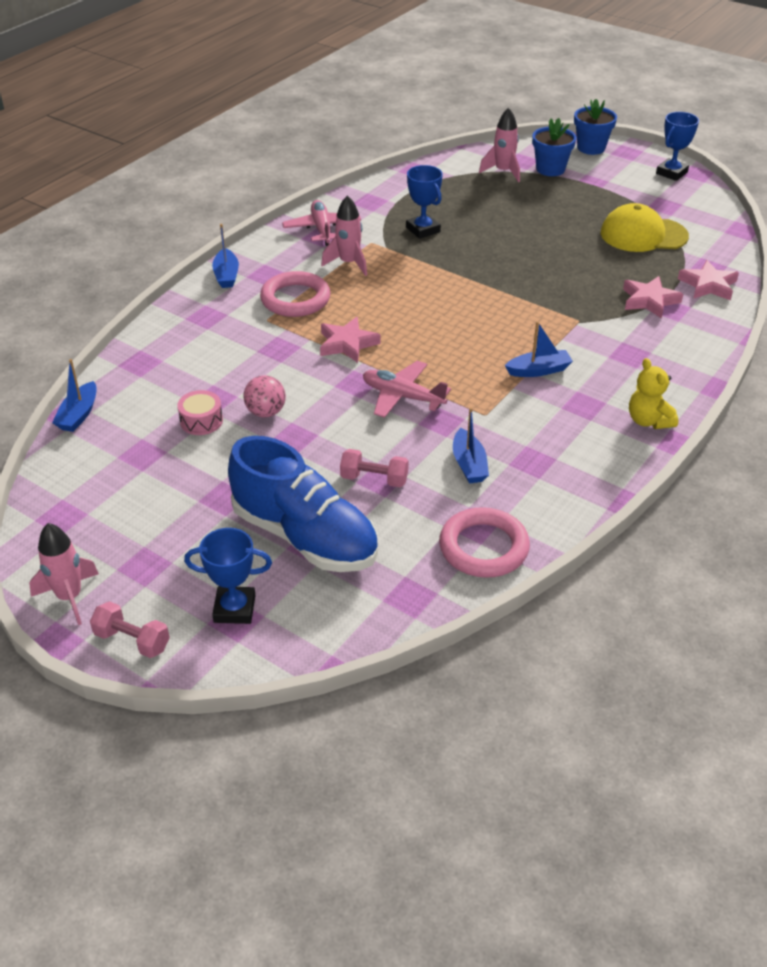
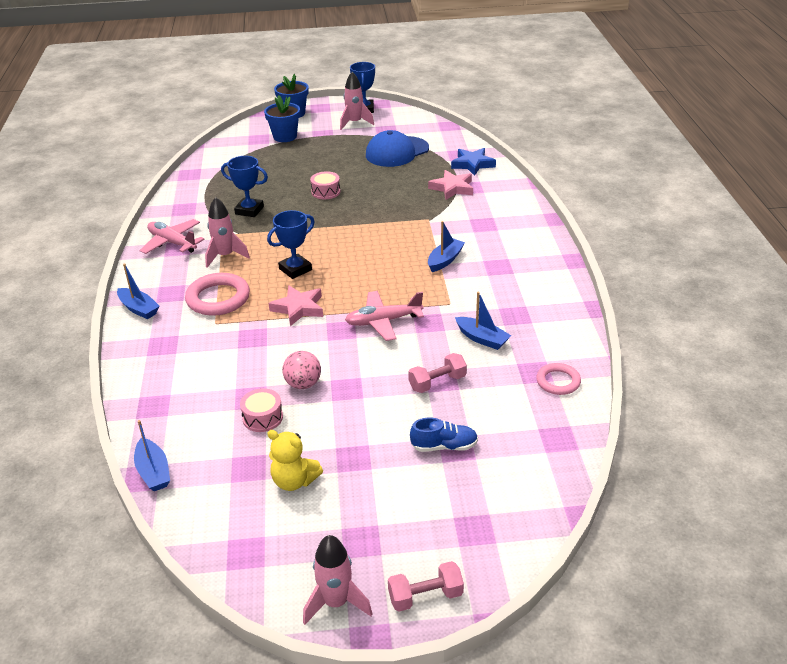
camera: 40 degrees left, 5 degrees down
(234, 609) = (464, 523): blue trophy -> blue trophy (295, 269)
(305, 536) = (444, 446): blue shoe -> blue shoe, size x0.43
(483, 547) = (558, 381): pink ring -> pink ring, size x0.60
(503, 172) = (255, 151): pink rocket -> pink rocket (355, 123)
(515, 244) = (326, 192): none -> pink drum
(643, 235) = (397, 152): yellow cap -> blue cap
(648, 421) = (545, 256): yellow teddy bear -> yellow teddy bear (294, 481)
(708, 285) = (472, 164): pink star -> blue star

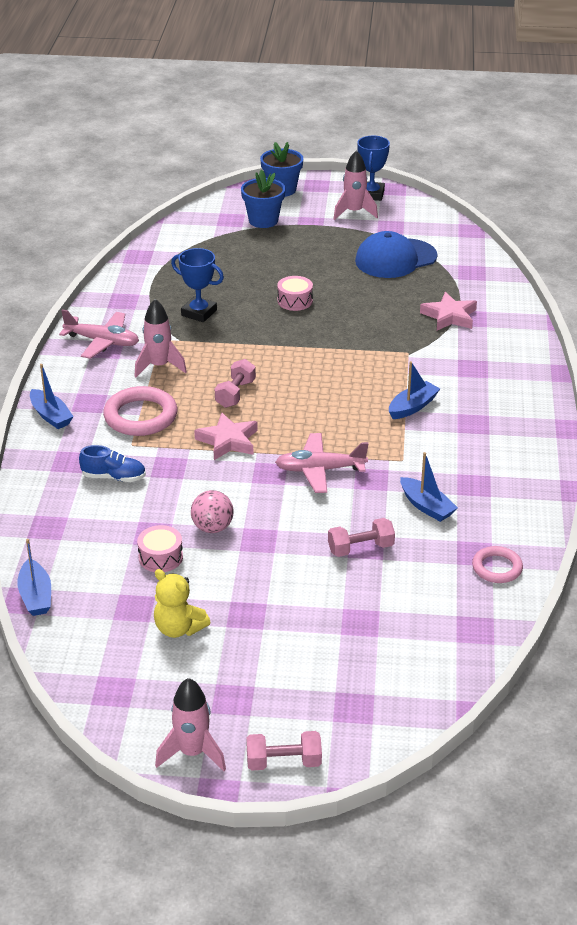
camera: 10 degrees right, 0 degrees up
(172, 243) = (102, 342): pink plane -> pink plane turned 150 degrees clockwise
(295, 269) = (235, 394): blue trophy -> pink dumbbell
(444, 446) = (347, 618): blue shoe -> blue shoe (113, 477)
(472, 164) = (484, 288): blue star -> none

